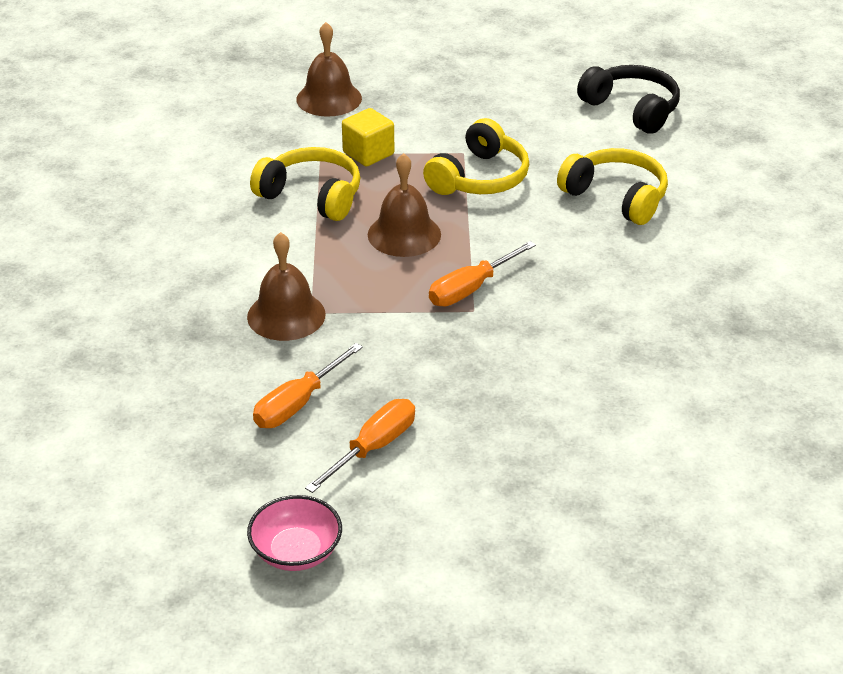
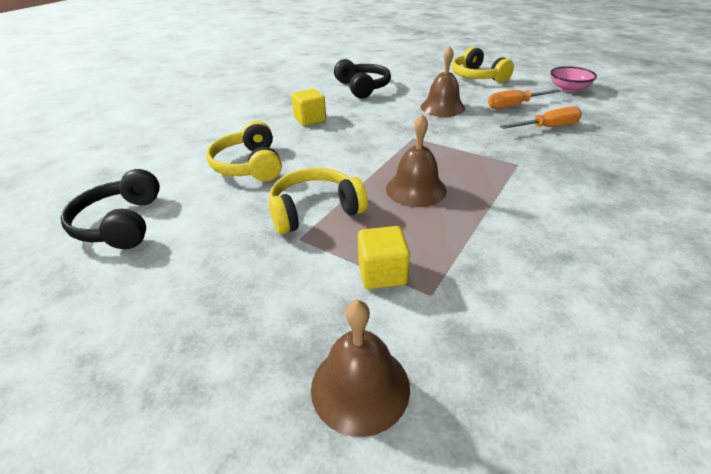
camera: 145 degrees left, 0 degrees up
(286, 315) = (537, 167): brown bell -> brown bell (442, 107)
(312, 196) = (469, 247): yellow headphones -> yellow headphones (477, 76)
(471, 289) = (404, 147): orange screwdriver -> none
(652, 291) = (310, 119): none -> yellow cube
(674, 403) = (362, 87): none -> black headphones

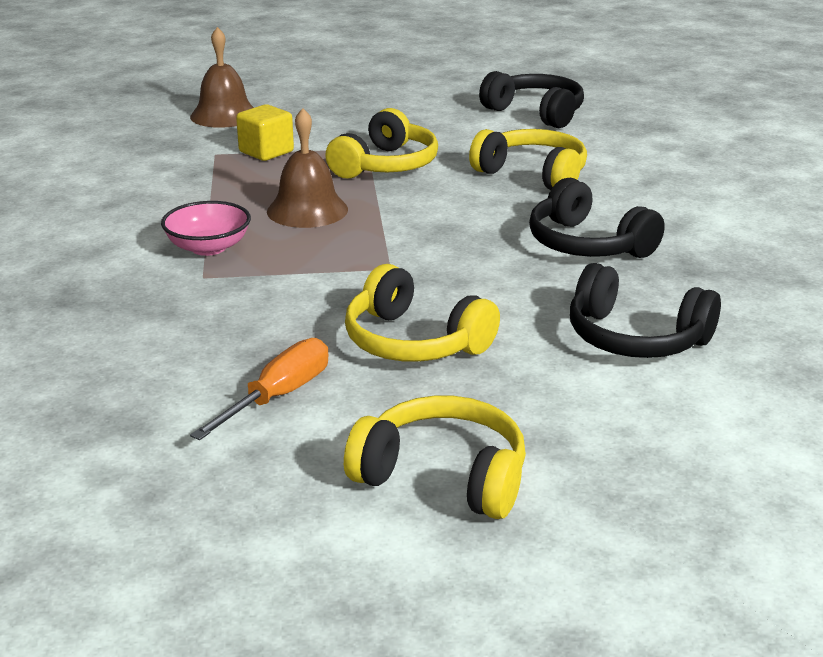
camera: 140 degrees right, 10 degrees down
(310, 119) = (587, 244): yellow cube -> black headphones
(442, 107) = (414, 342): brown bell -> yellow headphones
(548, 127) = (184, 359): orange screwdriver -> none
(568, 89) = (178, 510): pink bowl -> pink bowl (208, 247)

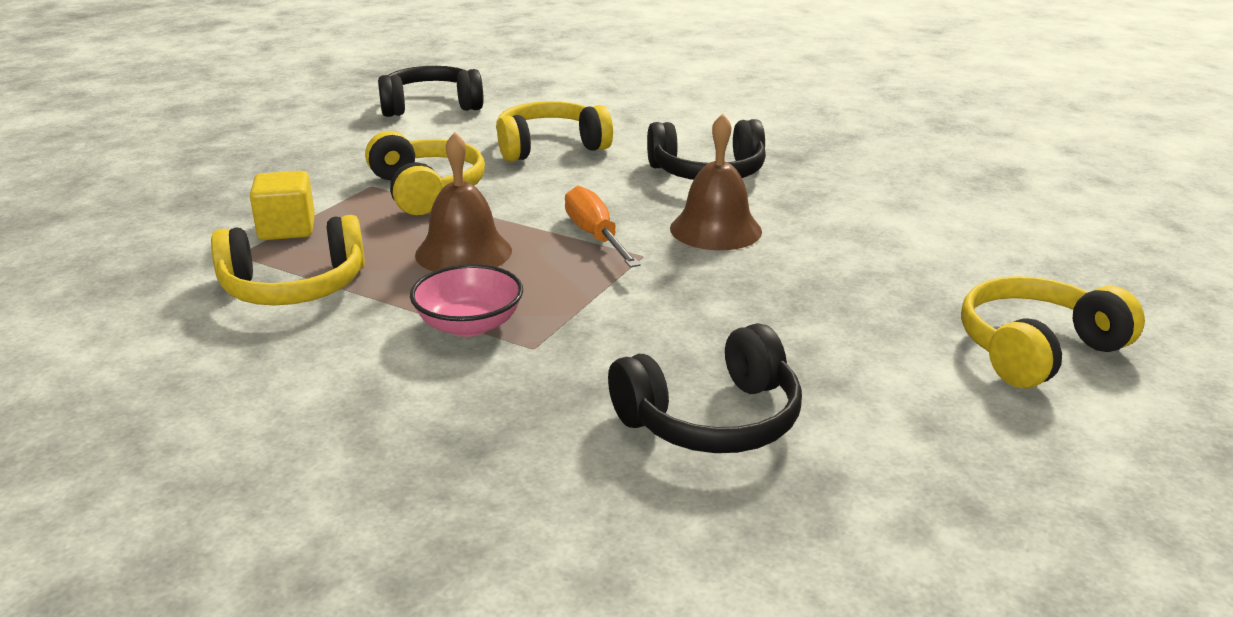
camera: 55 degrees left, 0 degrees up
(224, 115) = (144, 220): brown bell -> brown bell (715, 229)
(278, 396) = (836, 381): orange screwdriver -> orange screwdriver (595, 236)
(414, 342) = (797, 289): yellow headphones -> yellow headphones (294, 287)
(635, 338) = (880, 210): black headphones -> black headphones (711, 419)

